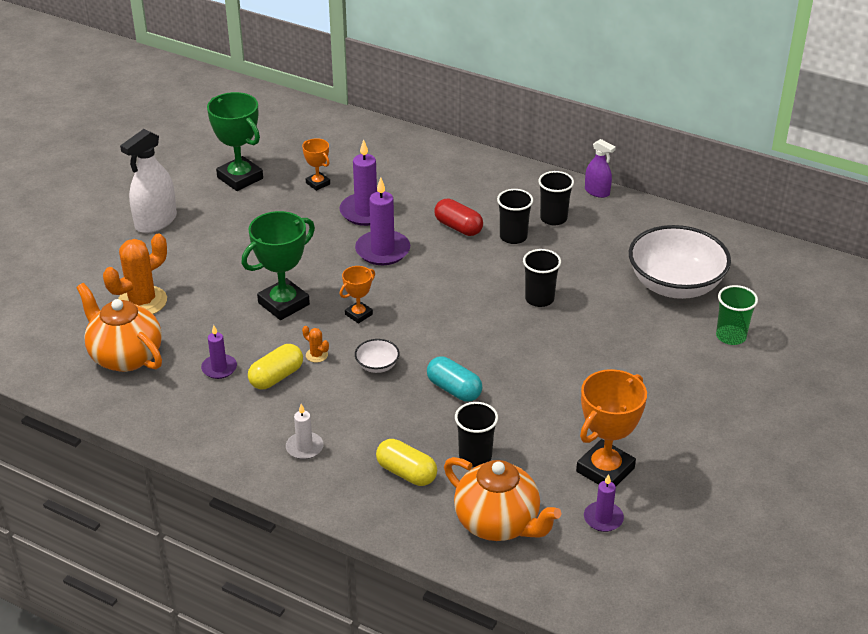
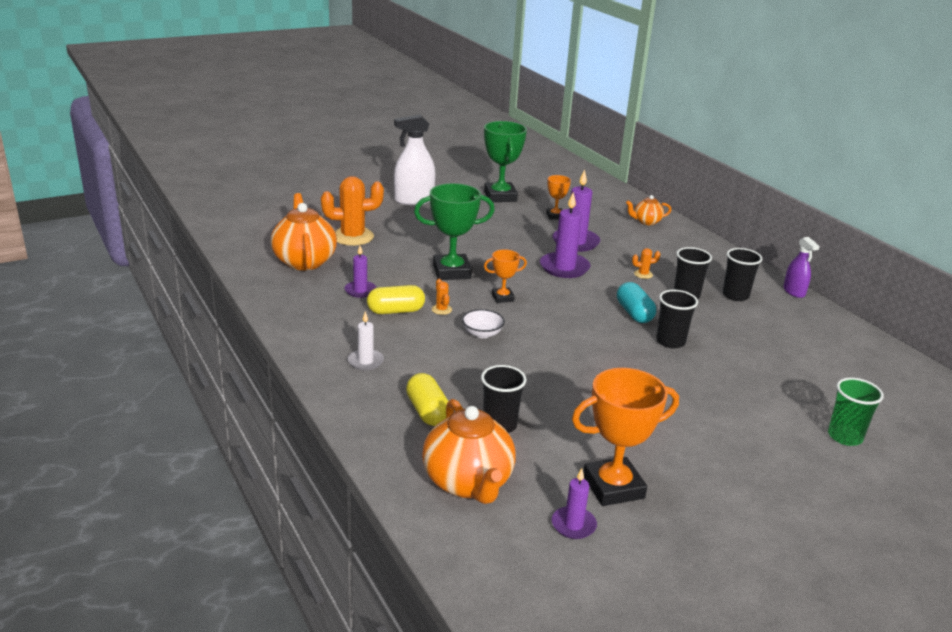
camera: 30 degrees right, 10 degrees down
(409, 154) = (646, 222): none -> orange teapot
(454, 389) = (530, 372): turquoise capsule -> turquoise capsule (634, 313)
(458, 227) = (643, 274): red capsule -> orange cactus
(675, 285) = (816, 378): white bowl -> none

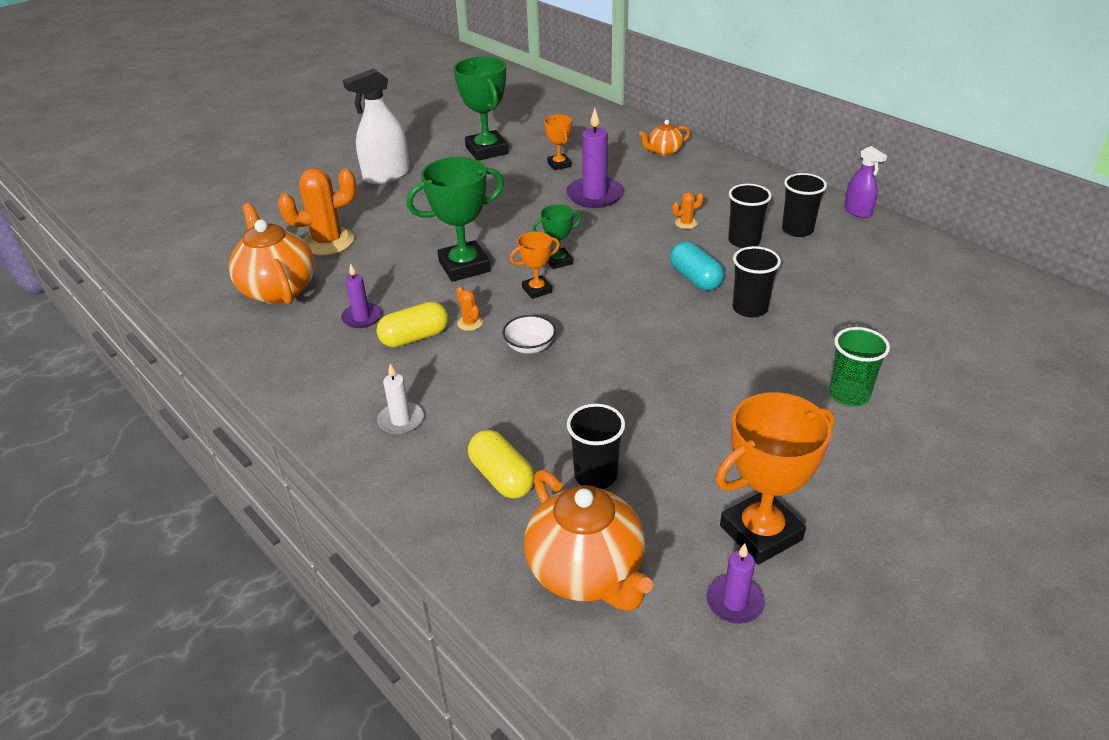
camera: 10 degrees left, 10 degrees up
(527, 281) = (558, 261): none -> green trophy
(564, 267) = (594, 233): purple candle -> none
(845, 436) = (987, 394): green cup -> green cup (849, 395)

